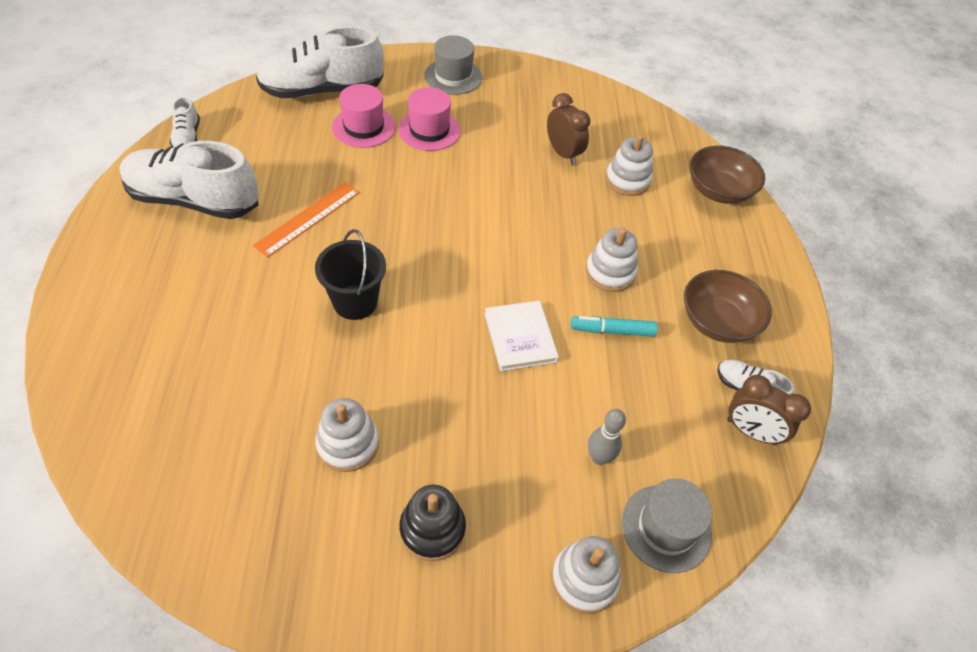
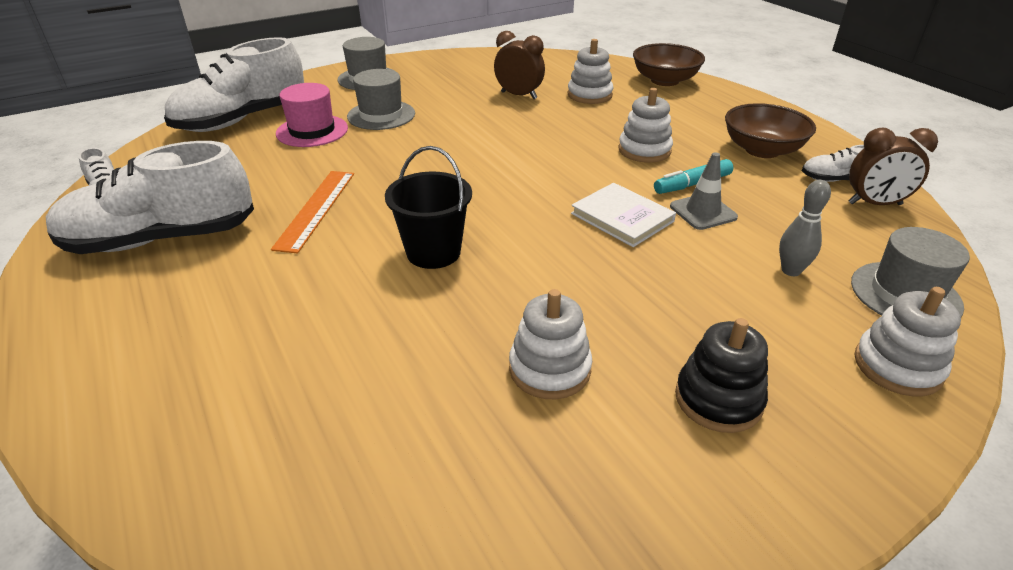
camera: 25 degrees left, 15 degrees down
(429, 130) = (381, 115): pink hat -> grey hat
(590, 364) = (703, 212): none -> grey traffic cone

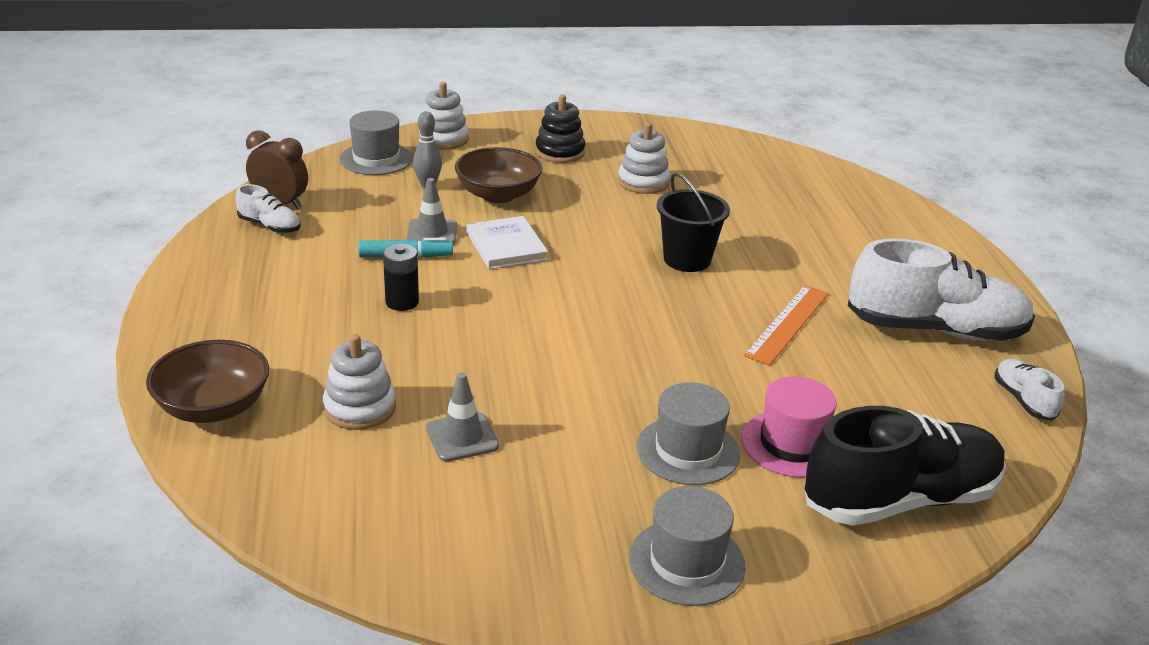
camera: 160 degrees left, 5 degrees down
(243, 120) = (900, 499): white shoe -> black shoe
(519, 95) = (462, 437): brown clock -> grey traffic cone
(644, 150) = (402, 302): white stacking toy -> black battery
(762, 150) = (281, 270): brown bowl -> brown bowl (498, 194)

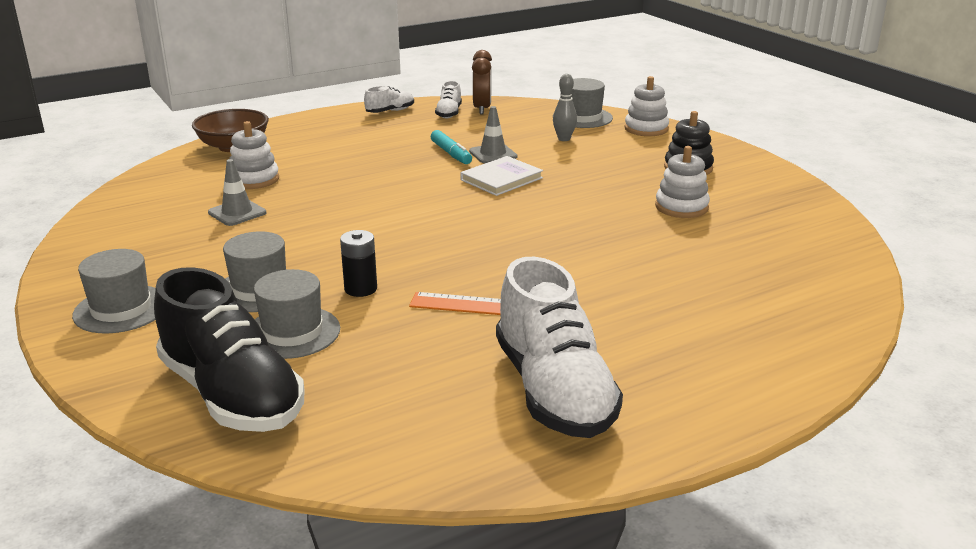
camera: 70 degrees right, 5 degrees down
(402, 302) = (389, 165): black battery -> black battery (360, 289)
(498, 194) = (580, 162): brown bowl -> none
(687, 259) = (559, 246): black bucket -> none
(792, 444) = (292, 332): pink hat -> grey hat
(1023, 400) = (450, 460): white shoe -> white shoe (390, 111)

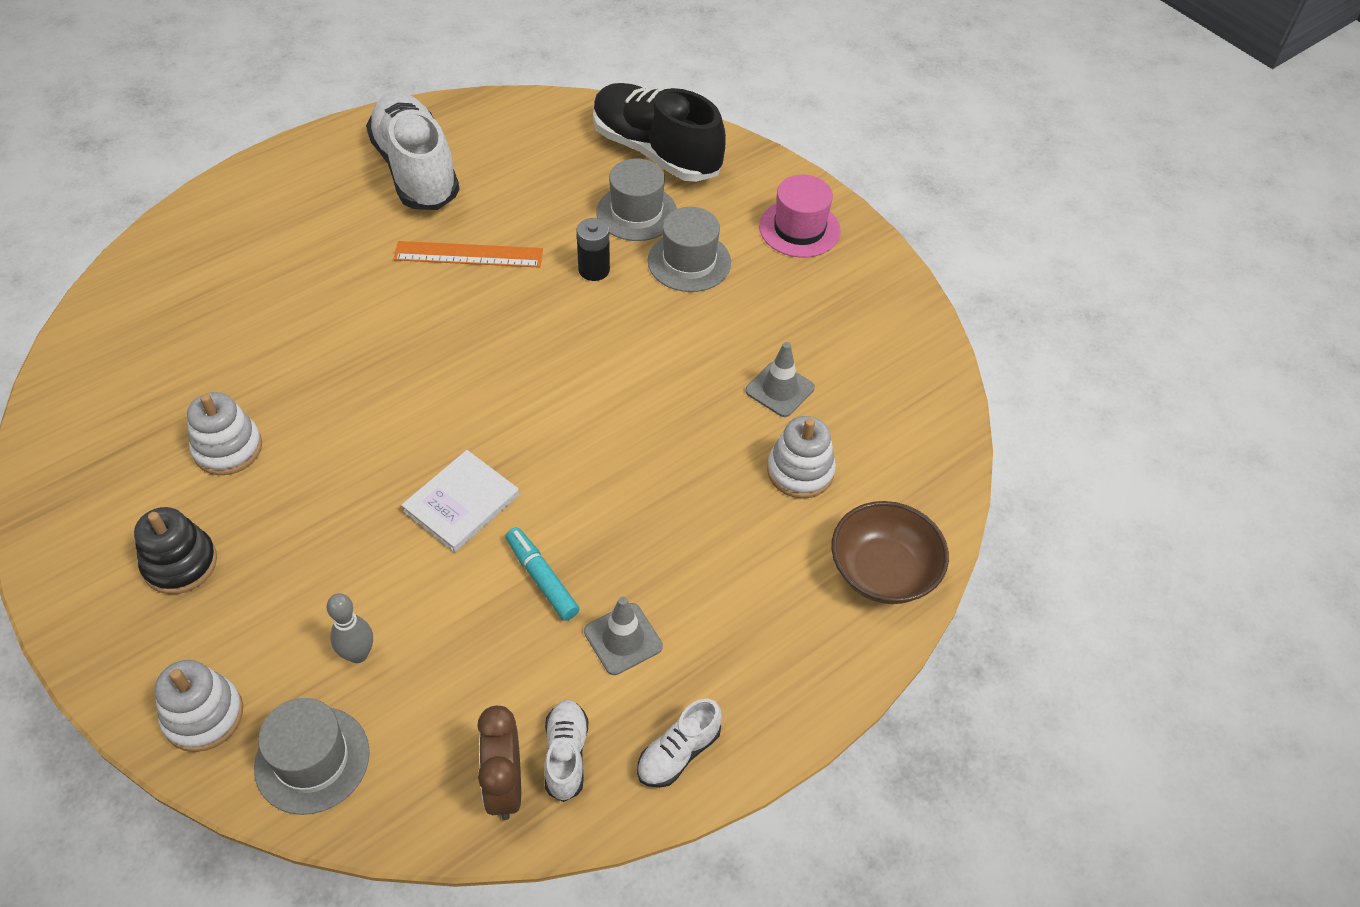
camera: 170 degrees right, 25 degrees up
(121, 309) = (799, 228): grey hat -> pink hat
(493, 154) = (476, 583): grey traffic cone -> grey traffic cone (623, 639)

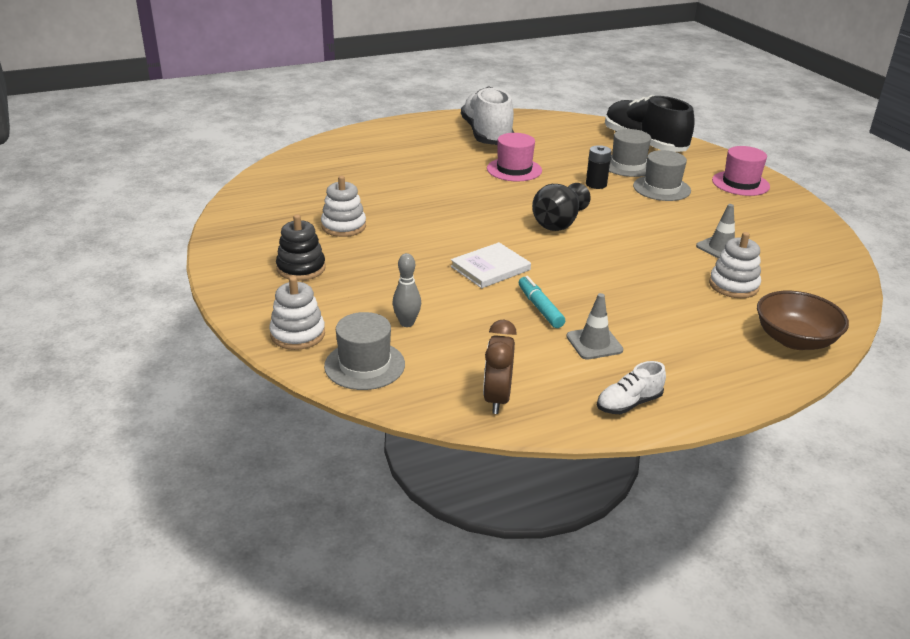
camera: 15 degrees right, 20 degrees down
(468, 254) = (514, 169): orange ruler -> pink hat
(548, 375) = (558, 223): none -> black vase
(566, 755) = (544, 391): white shoe -> none

